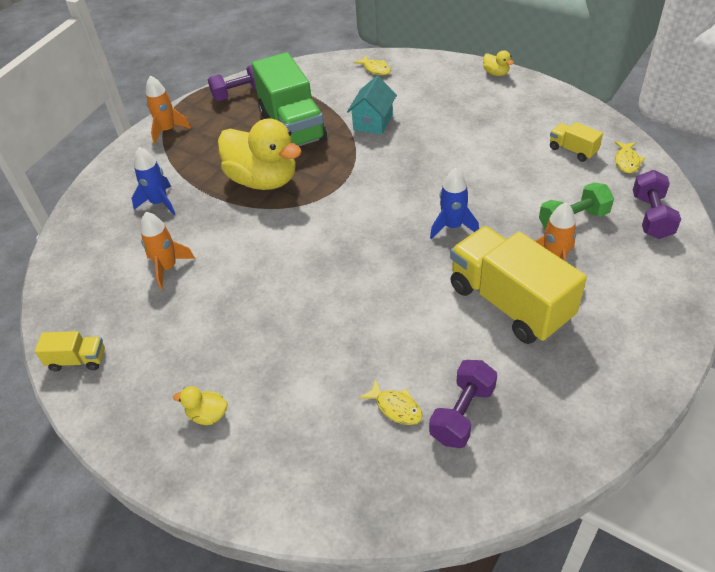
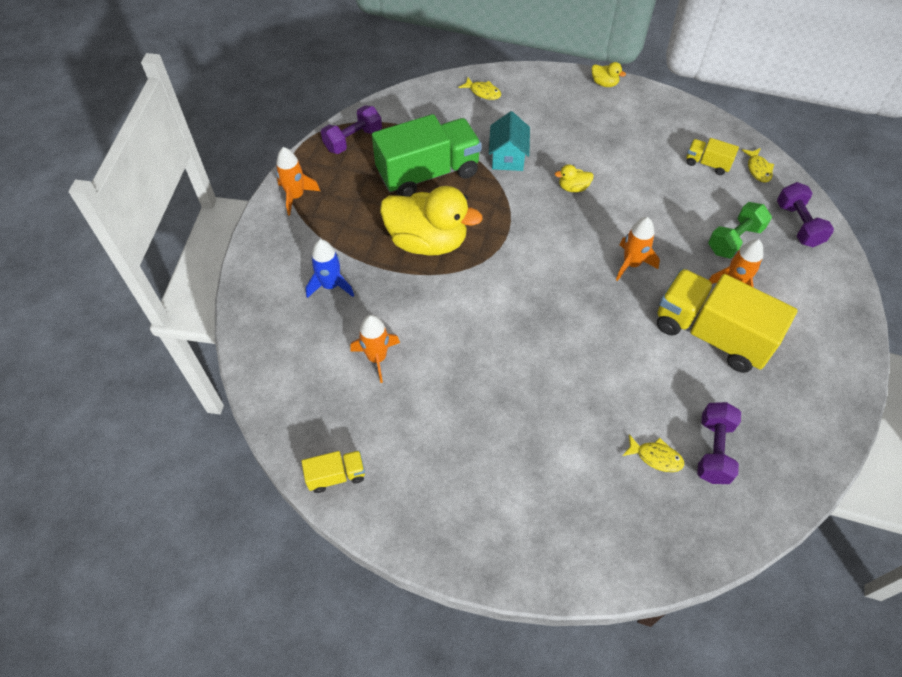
camera: 20 degrees left, 10 degrees up
(208, 415) = (492, 503): yellow duck -> yellow duck (573, 188)
(292, 126) = (428, 173): green truck -> green truck turned 75 degrees counterclockwise
(452, 226) = (631, 264): blue rocket -> orange rocket

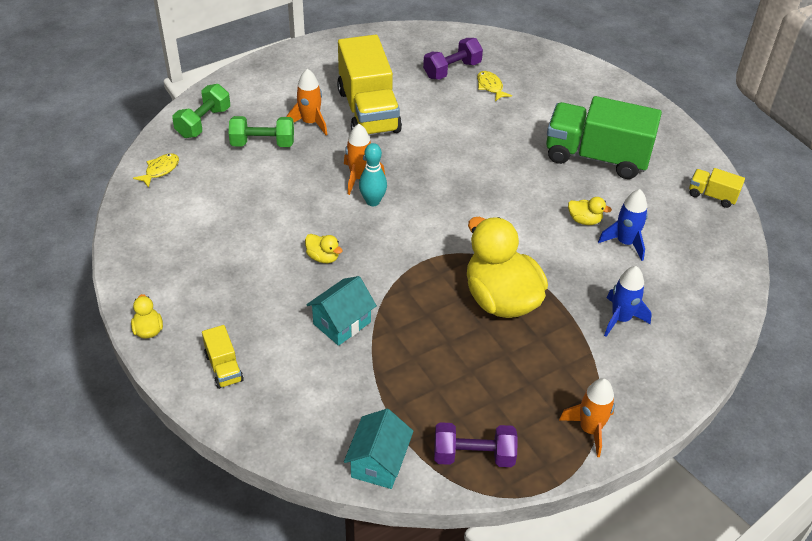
camera: 140 degrees left, 10 degrees down
(377, 358) = (625, 242): orange rocket -> blue rocket
(401, 105) = (378, 463): none -> turquoise house
(427, 356) = (584, 220): none -> yellow duck
(428, 173) = (434, 361): green truck -> green truck (596, 157)
(483, 92) = (275, 412): yellow fish -> none
(597, 251) = (373, 201): none -> turquoise bowling pin
(707, 164) = (189, 200): yellow truck -> yellow truck (224, 367)
(798, 225) = (203, 122): purple dumbbell -> green dumbbell

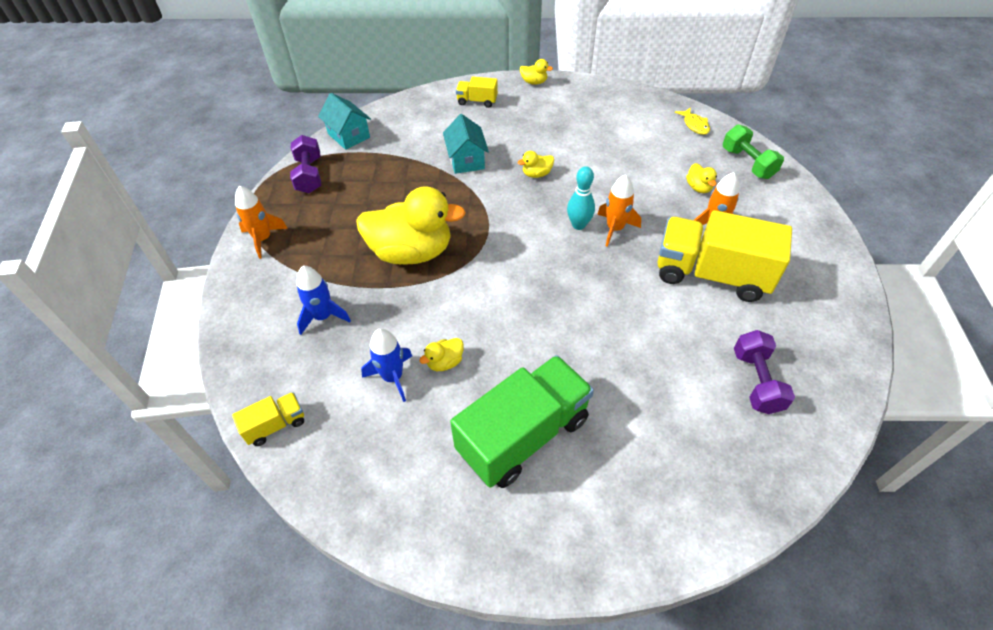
camera: 125 degrees right, 5 degrees up
(262, 143) = (698, 187): green dumbbell -> yellow duck
(473, 455) = (309, 175): purple dumbbell -> purple dumbbell turned 45 degrees counterclockwise
(490, 87) = (705, 403): yellow fish -> none
(712, 195) = (383, 514): yellow truck -> yellow truck (275, 425)

